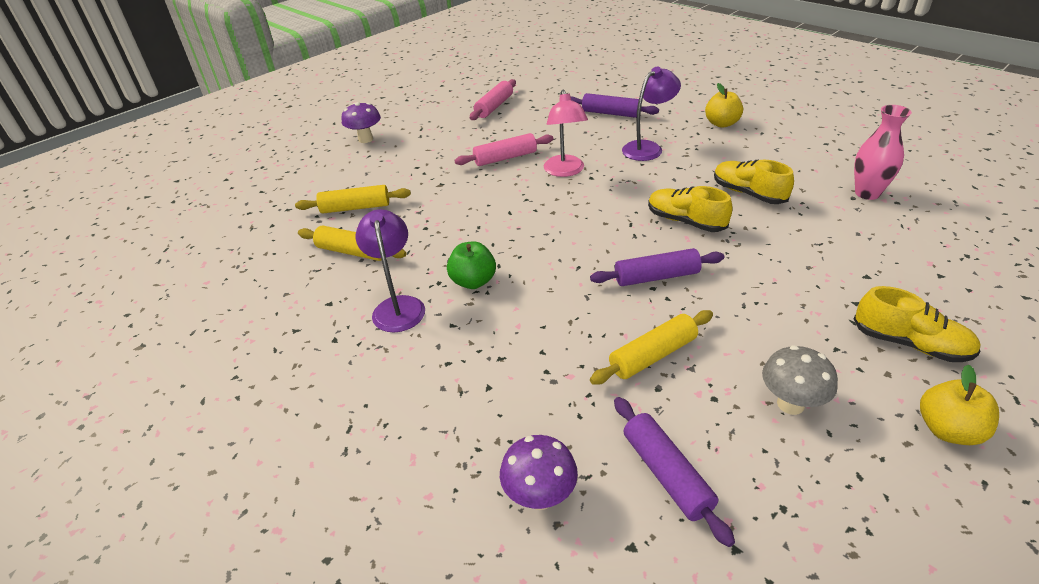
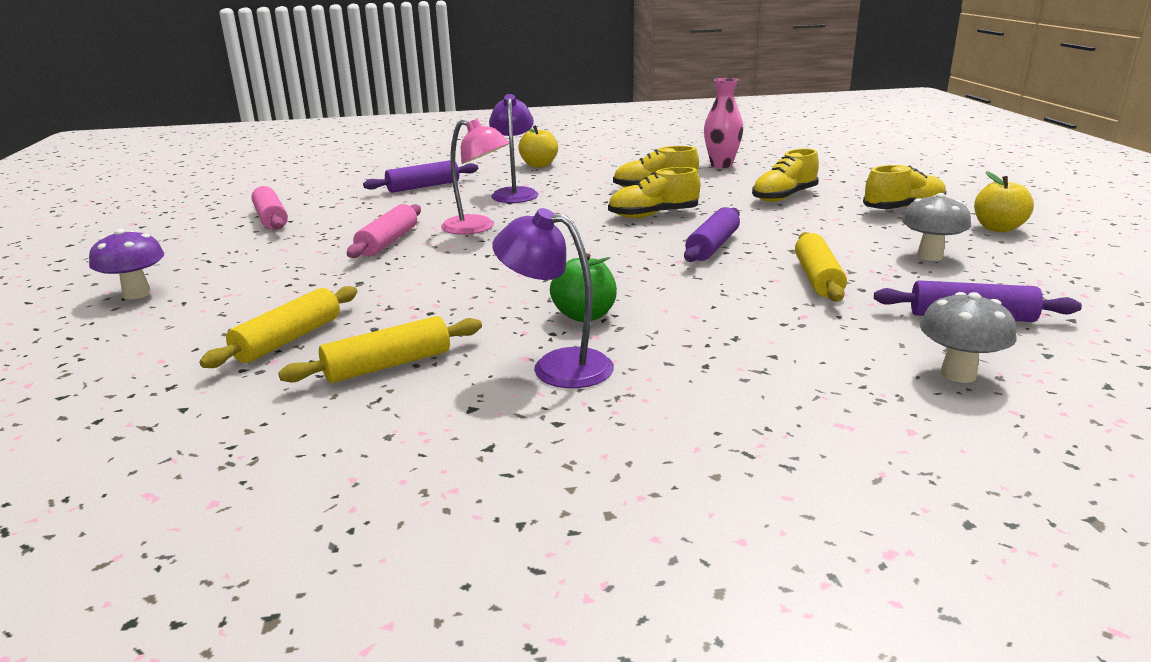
camera: 55 degrees left, 15 degrees down
(540, 496) = (958, 374): purple mushroom -> grey mushroom
(831, 262) = (784, 197): none -> yellow shoe

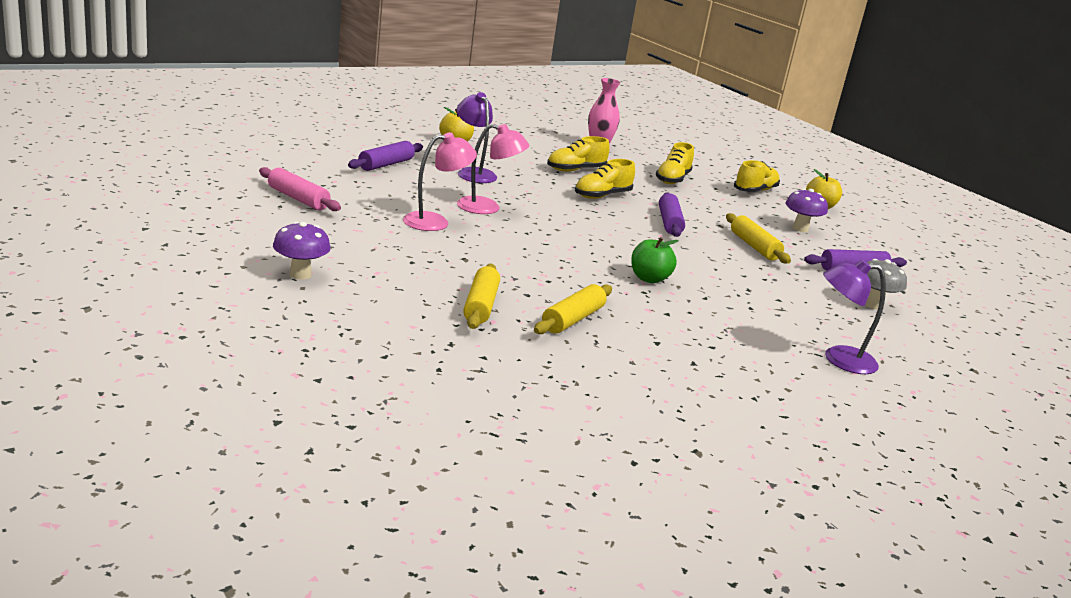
camera: 30 degrees left, 0 degrees up
(388, 242) = (435, 222): pink rolling pin -> pink lamp
(557, 366) = (673, 313): purple lamp -> purple lamp (839, 359)
(930, 256) = (800, 229): grey mushroom -> purple mushroom

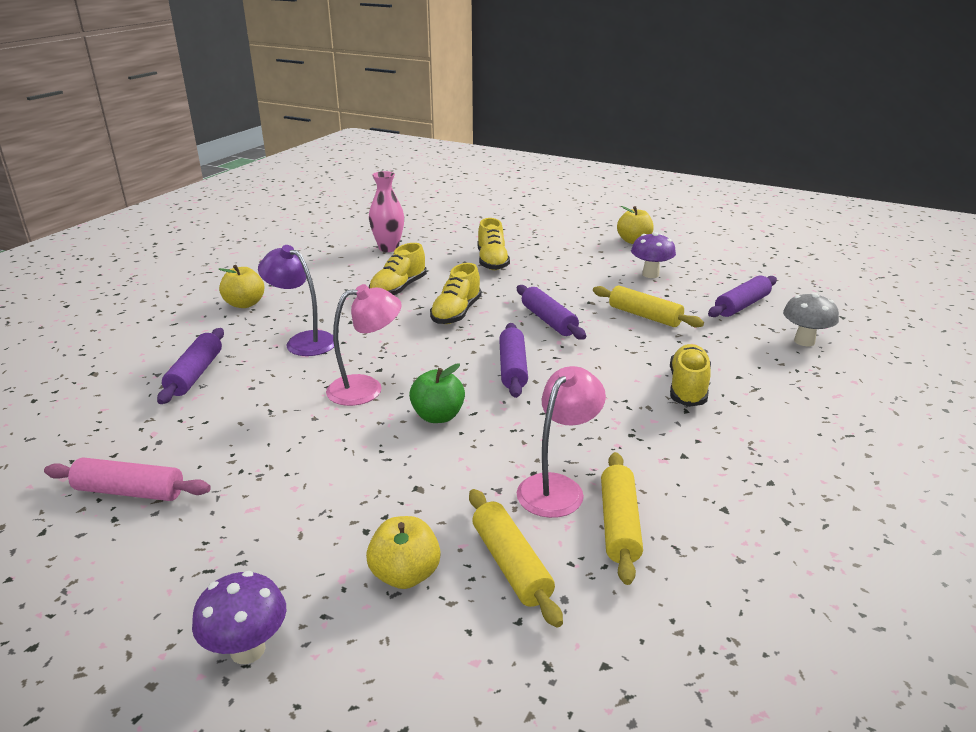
camera: 25 degrees left, 5 degrees up
(414, 285) = (405, 574): none -> yellow apple
(435, 222) = (331, 442): pink lamp -> pink lamp (557, 487)
(604, 234) = (512, 368): none -> purple rolling pin
(649, 279) = (615, 411): green apple -> green apple (438, 416)
(755, 191) = (569, 245): yellow shoe -> yellow shoe (688, 388)
(839, 359) = (870, 432): purple lamp -> none

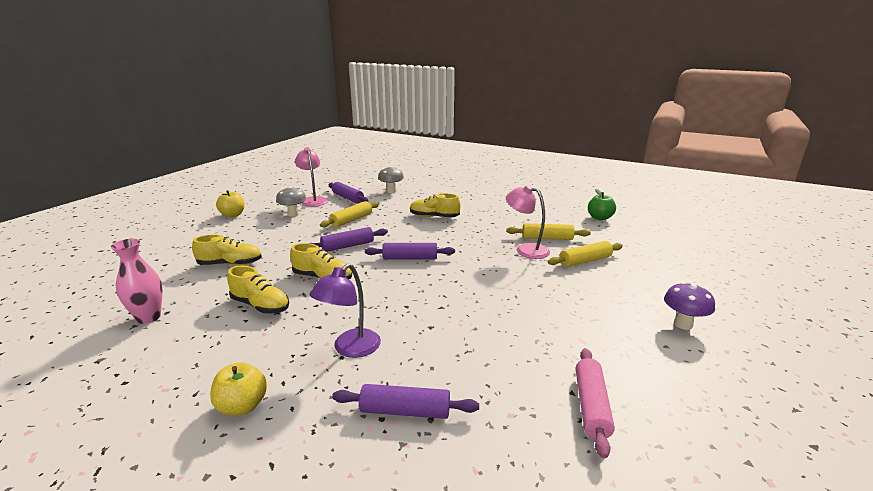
camera: 90 degrees left, 5 degrees down
(366, 388) = (433, 309): pink lamp -> pink lamp (313, 200)
(405, 574) = (606, 285): yellow apple -> none
(438, 416) = (467, 281): green apple -> green apple (599, 218)
(650, 274) = (293, 214): purple mushroom -> grey mushroom

